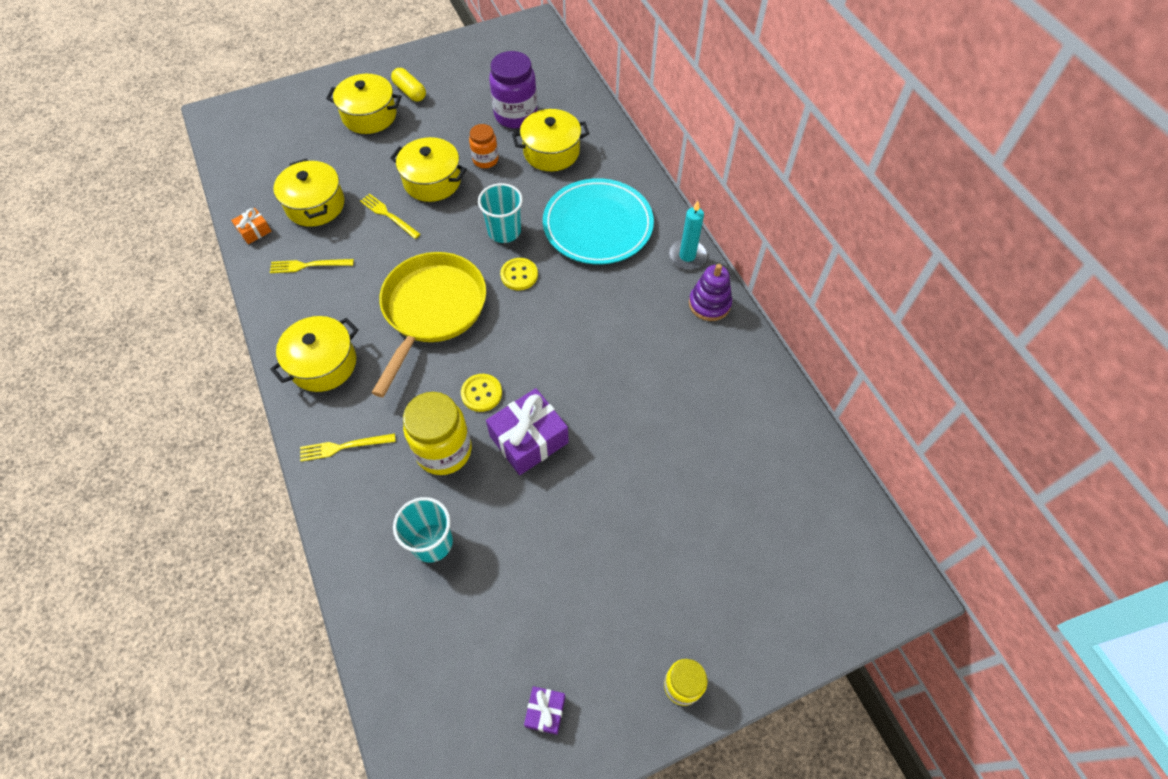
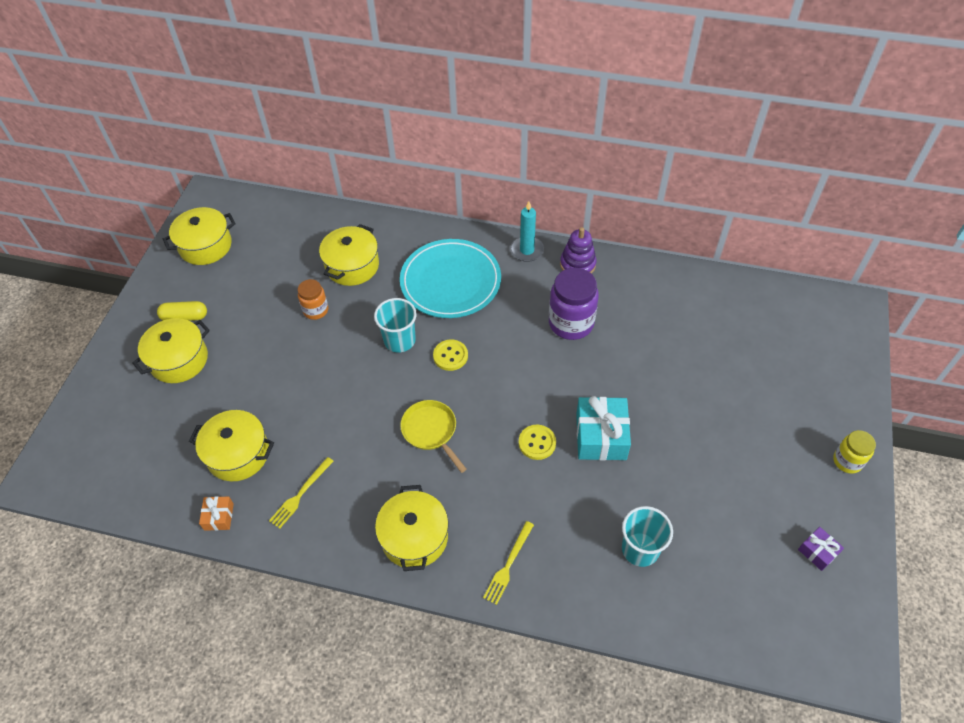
camera: 50 degrees left, 5 degrees down
(388, 215) = (305, 407): yellow fork -> none
(432, 181) = (300, 357): yellow pot -> yellow pot (205, 246)
(432, 310) = (431, 431): yellow pan -> yellow pan, size x0.55
(444, 450) = (567, 496): yellow jar -> none
(515, 115) = (290, 264): purple jar -> purple jar (571, 323)
(529, 439) = (601, 436): purple gift -> turquoise gift

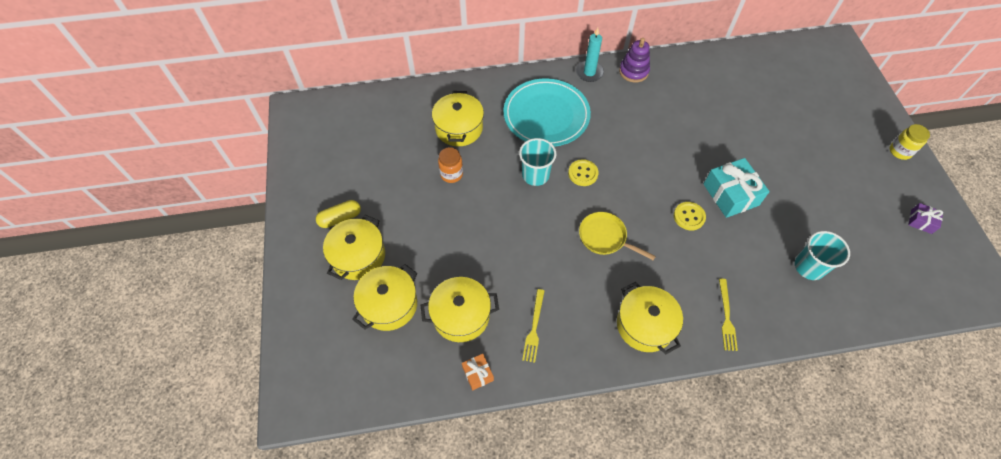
camera: 25 degrees left, 5 degrees up
(205, 246) = (320, 152): yellow pot -> yellow pot (389, 304)
(571, 323) = (656, 117): purple jar -> none

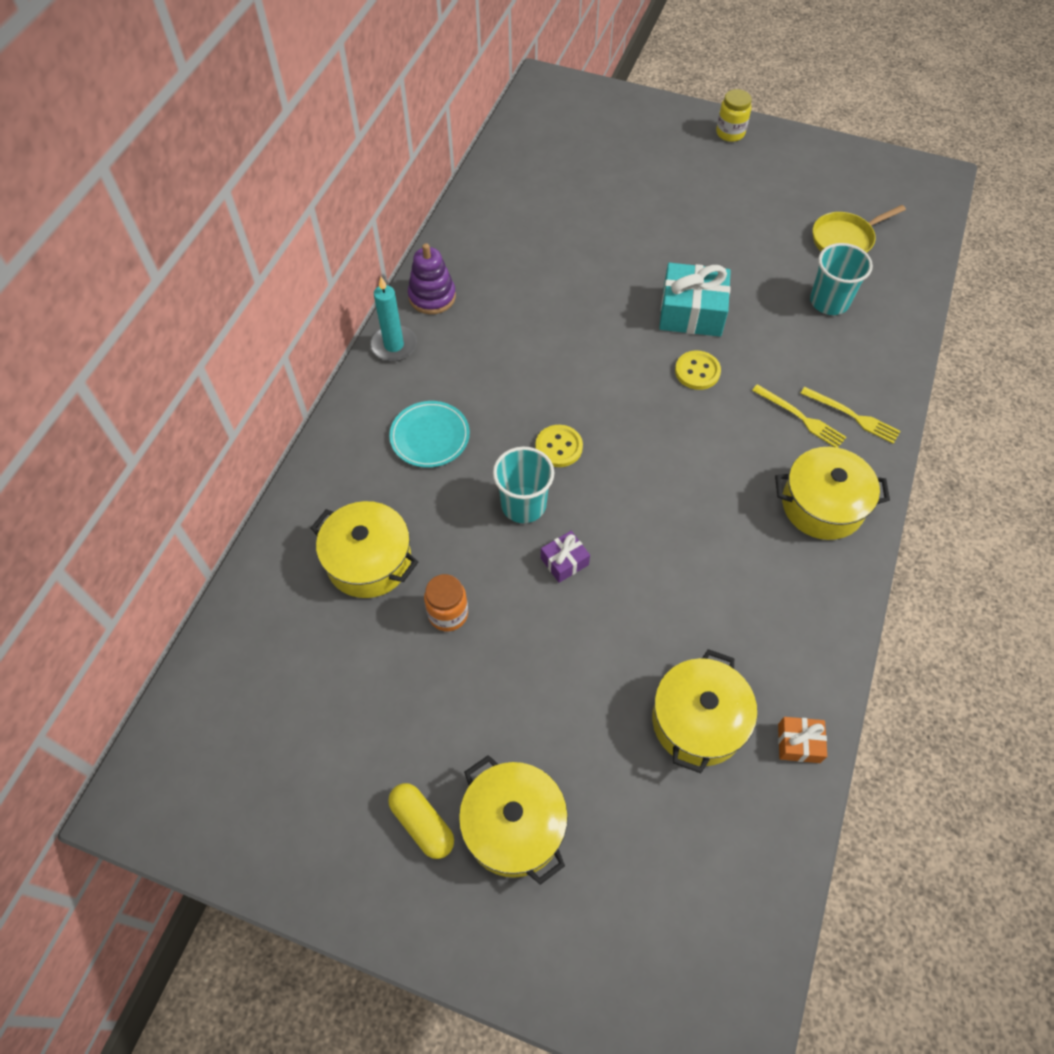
camera: 60 degrees left, 0 degrees up
(340, 218) = (422, 824): yellow capsule -> yellow capsule turned 45 degrees counterclockwise
(389, 304) = (627, 816): yellow pot -> none
(534, 328) = (764, 635): yellow fork -> yellow fork (801, 418)
(546, 115) = (430, 436): turquoise plate -> turquoise plate, size x0.55
(605, 237) = (674, 477): yellow pan -> yellow pan (845, 239)
(921, 221) = (826, 175): purple gift -> purple gift (564, 561)

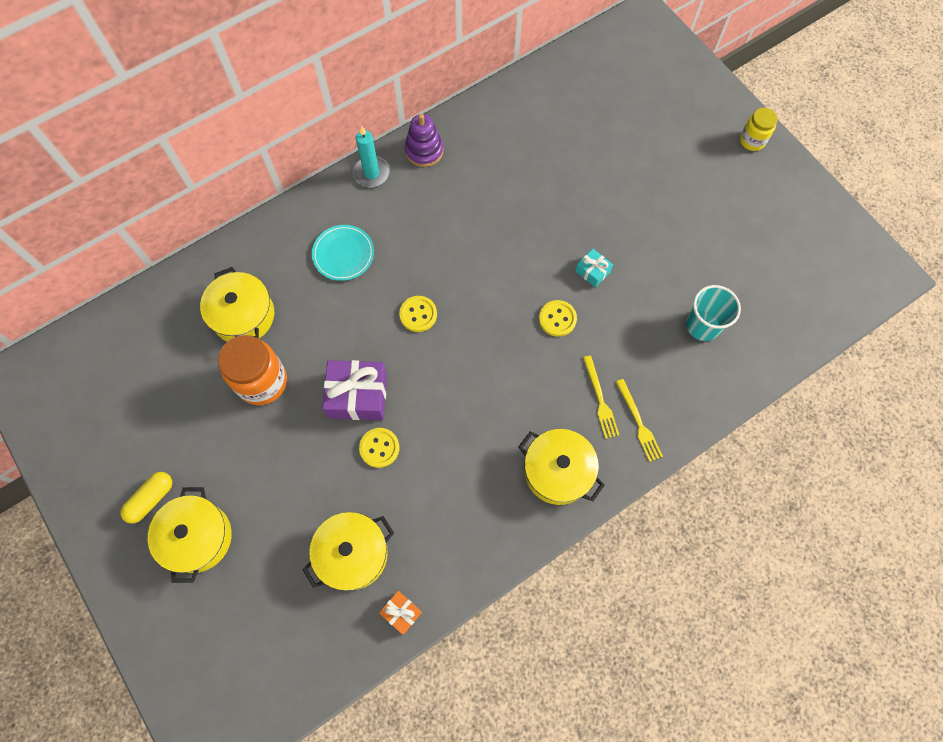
camera: 35 degrees right, 10 degrees up
(422, 824) = (151, 499): yellow capsule -> yellow capsule turned 45 degrees clockwise
(448, 614) = (262, 382): orange jar -> orange jar, size x1.73
(523, 505) = (363, 340): turquoise cup -> none
(564, 561) = (358, 395): purple gift -> purple gift, size x1.96
(632, 597) = (379, 448): none -> yellow button
(691, 312) = (592, 271): turquoise gift -> turquoise gift, size x0.51
(845, 239) = (762, 283): yellow pan -> none

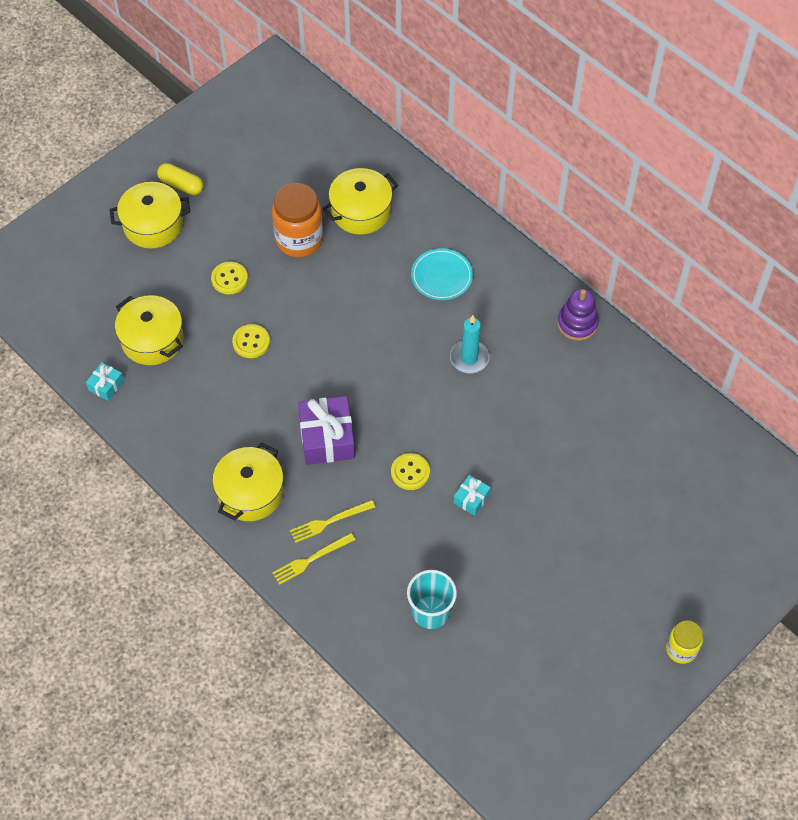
camera: 80 degrees right, 10 degrees down
(358, 395) = (299, 316): purple gift -> purple gift (327, 438)
(371, 173) = (538, 282): turquoise candle -> turquoise candle (469, 358)
(401, 612) = (106, 385): orange gift -> turquoise gift
(418, 314) = (390, 350): yellow button -> yellow button (229, 279)

